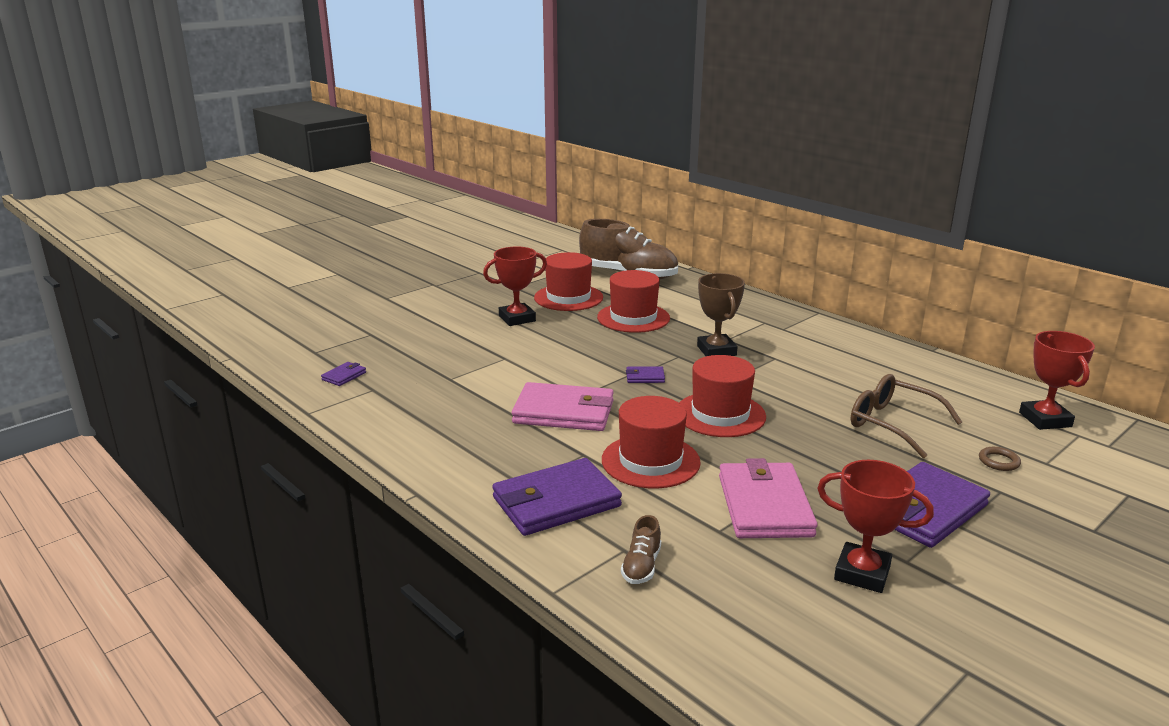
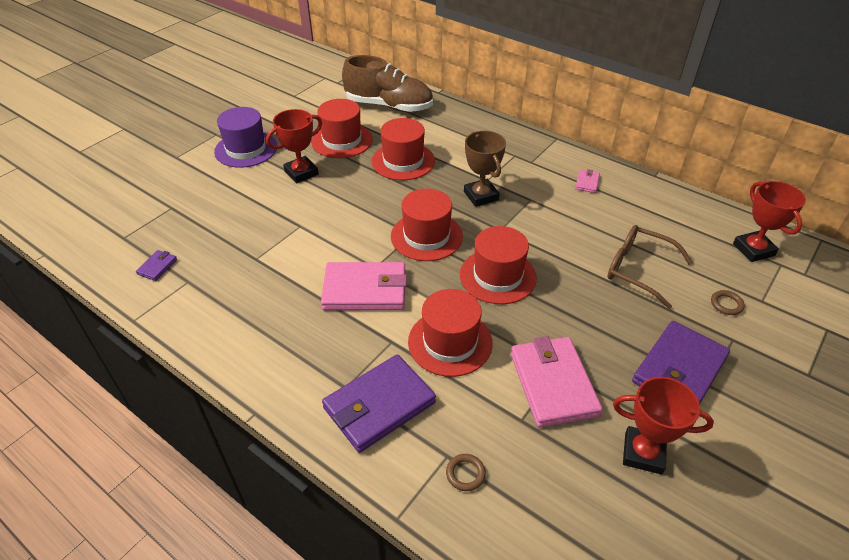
camera: 10 degrees left, 20 degrees up
(462, 297) = (246, 149): none -> purple hat
(641, 566) = (465, 474): brown shoe -> brown ring
(645, 377) = (426, 236): purple wallet -> red hat
(847, 350) = (587, 182): none -> pink wallet

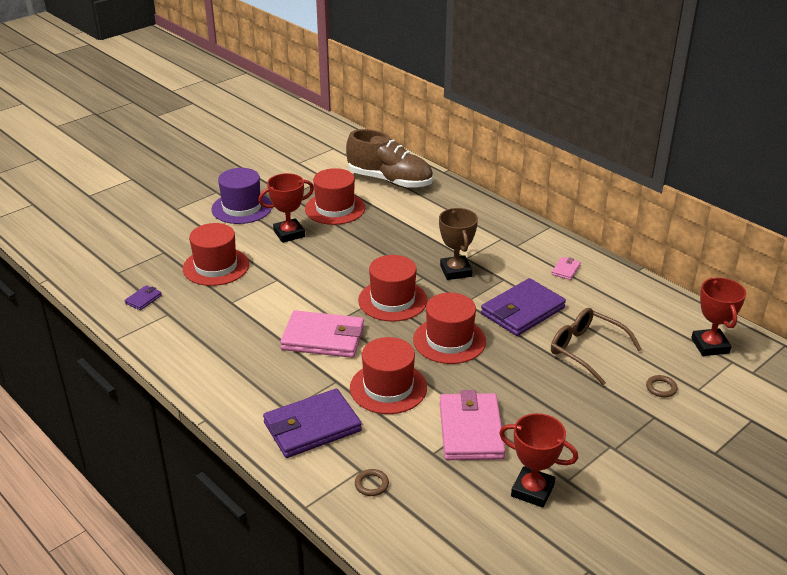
camera: 10 degrees right, 10 degrees down
(403, 161) = (389, 233): red hat -> red hat (216, 266)
(679, 370) = (592, 434): purple wallet -> purple wallet (522, 311)

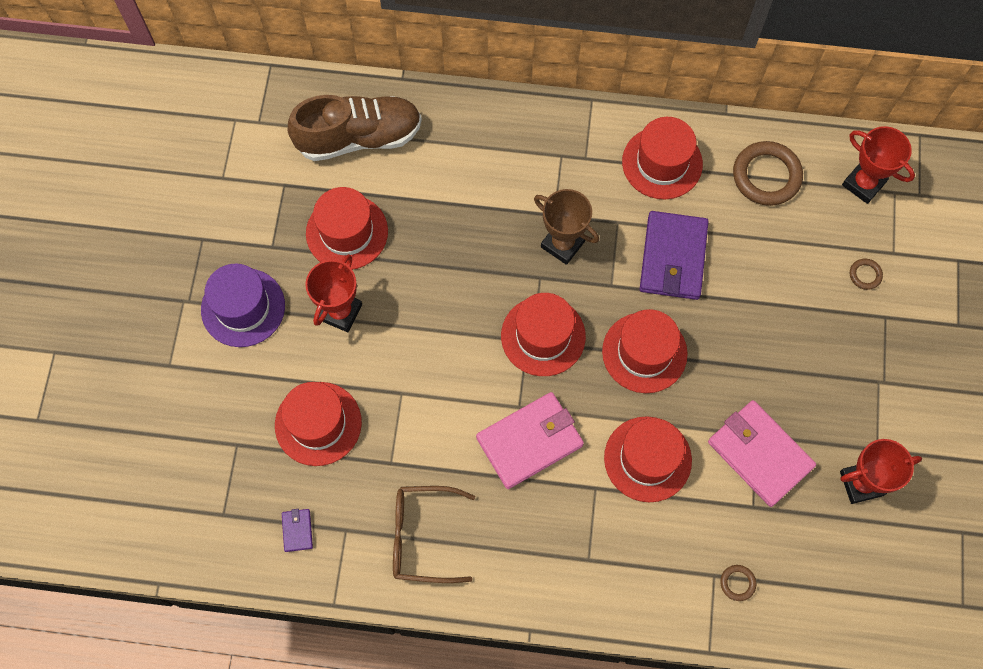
camera: 40 degrees left, 35 degrees up
(312, 427) = (629, 561): purple wallet -> none
(566, 270) = (662, 163): pink wallet -> red hat
(587, 350) = (771, 271): brown glasses -> brown glasses (423, 536)
(636, 308) = (766, 176): none -> brown ring

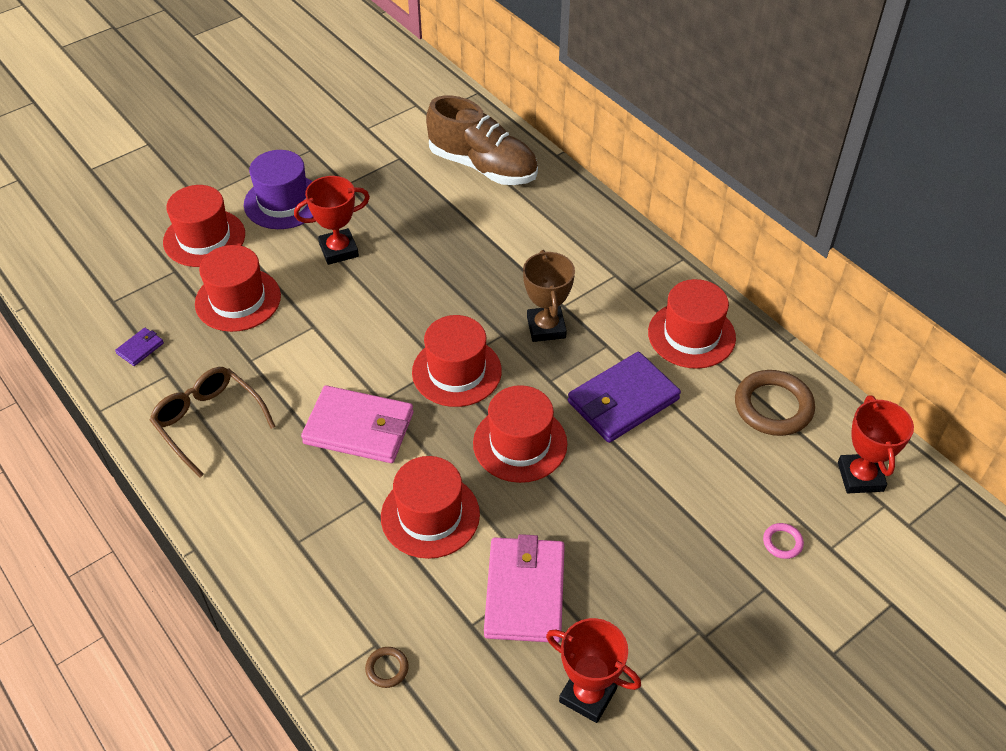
camera: 45 degrees right, 20 degrees down
(347, 232) = (404, 210): red hat -> red hat (204, 238)
(865, 275) = (782, 542): brown ring -> pink ring

